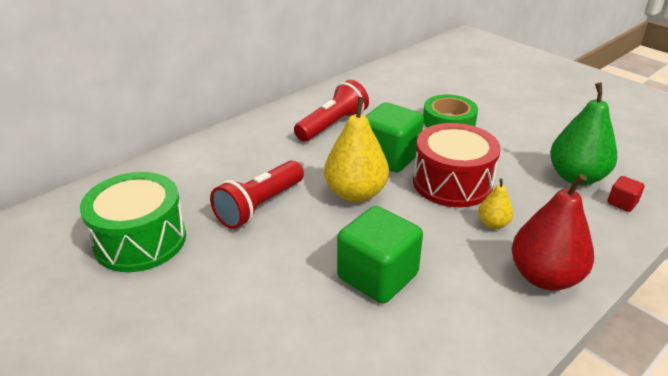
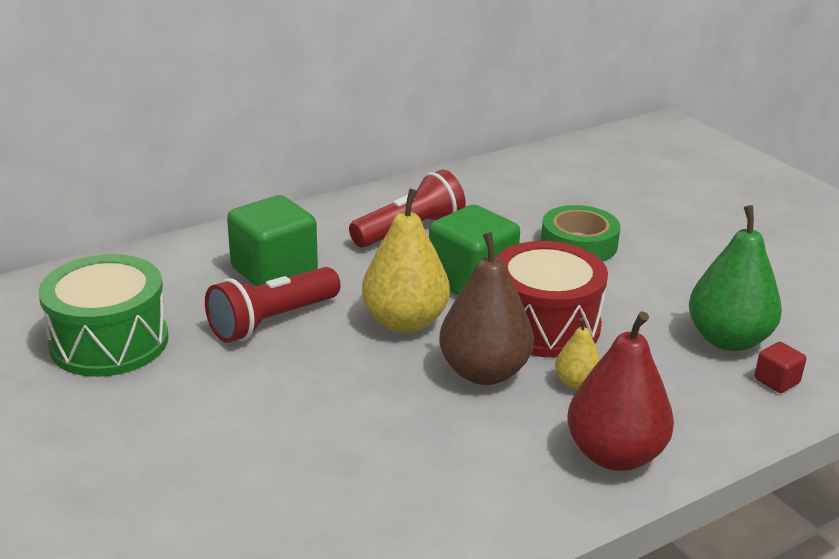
camera: 10 degrees right, 5 degrees down
(377, 276) = (392, 423): green cube -> green cube (274, 272)
(426, 225) = (484, 372): none -> brown pear

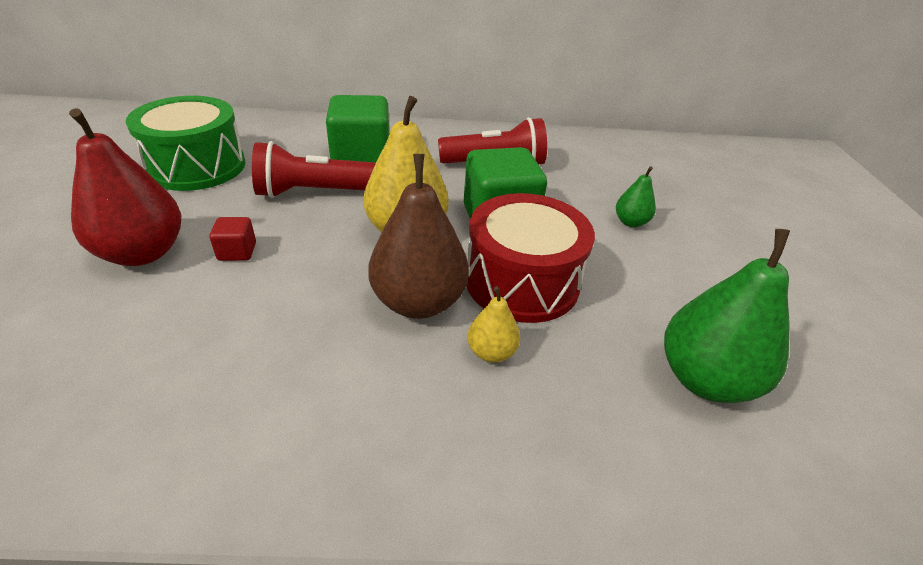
camera: 30 degrees right, 10 degrees up
(579, 244) = (630, 222): green tape -> green pear
(614, 455) = (445, 455): red pear -> red pear (143, 253)
(776, 381) = (725, 460): red cube -> red cube (237, 252)

